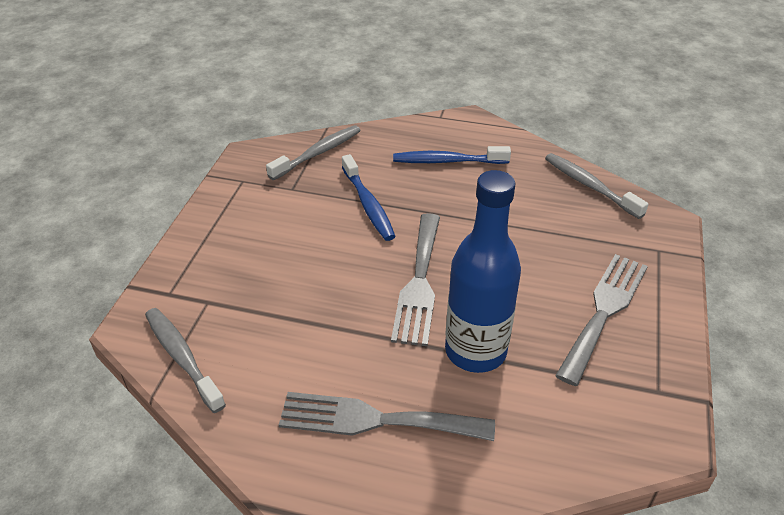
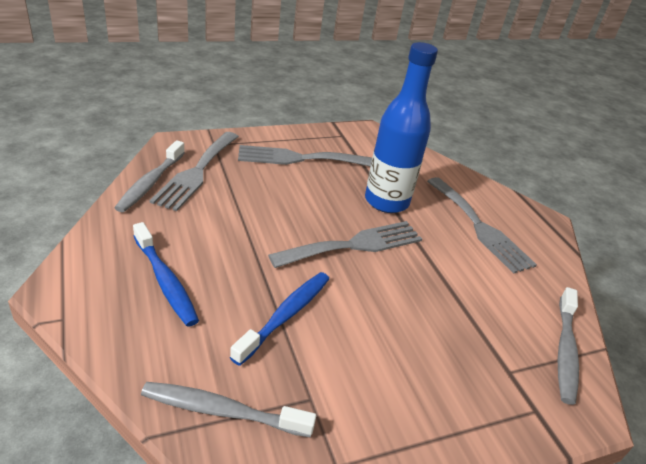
camera: 130 degrees left, 5 degrees down
(599, 219) = (196, 172): none -> grey fork

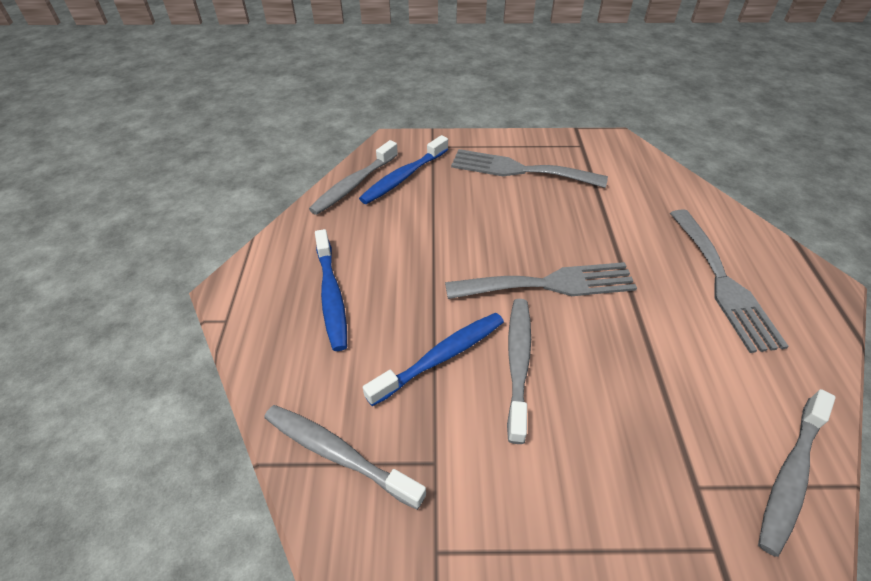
camera: 25 degrees right, 10 degrees up
(196, 172) = (403, 177): grey fork -> blue toothbrush
(351, 309) = (518, 363): none -> grey toothbrush
(386, 201) = (608, 234): blue bottle -> none

